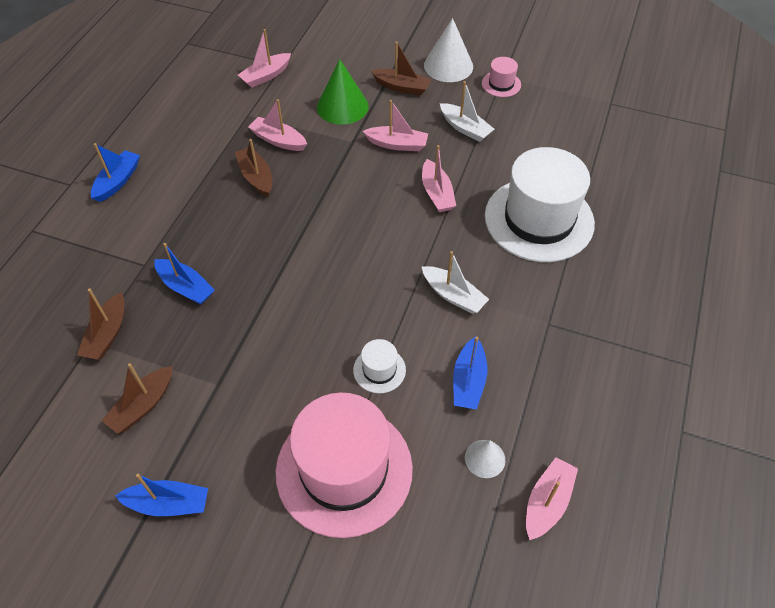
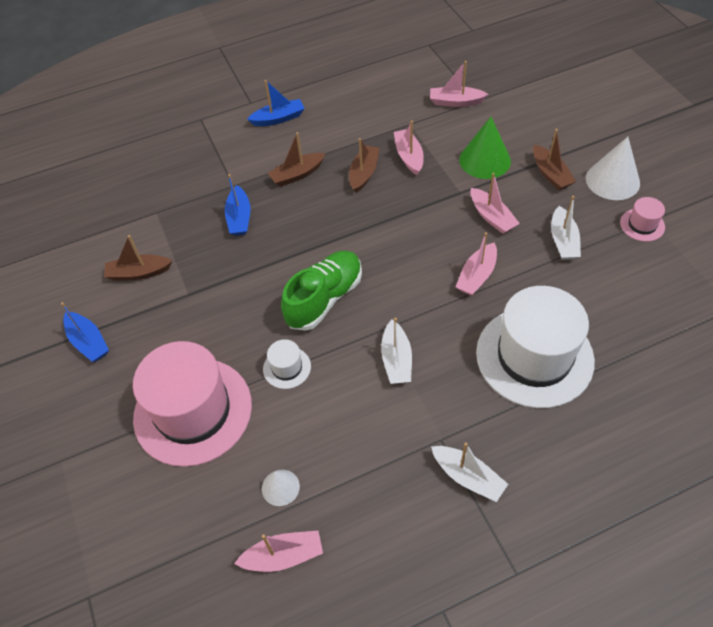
camera: 50 degrees right, 0 degrees up
(107, 334) = (168, 214): brown boat -> brown boat (297, 174)
(344, 295) = (324, 299): none -> green shoe
(468, 381) = (333, 427): blue boat -> none
(594, 332) = (468, 477): none -> white boat

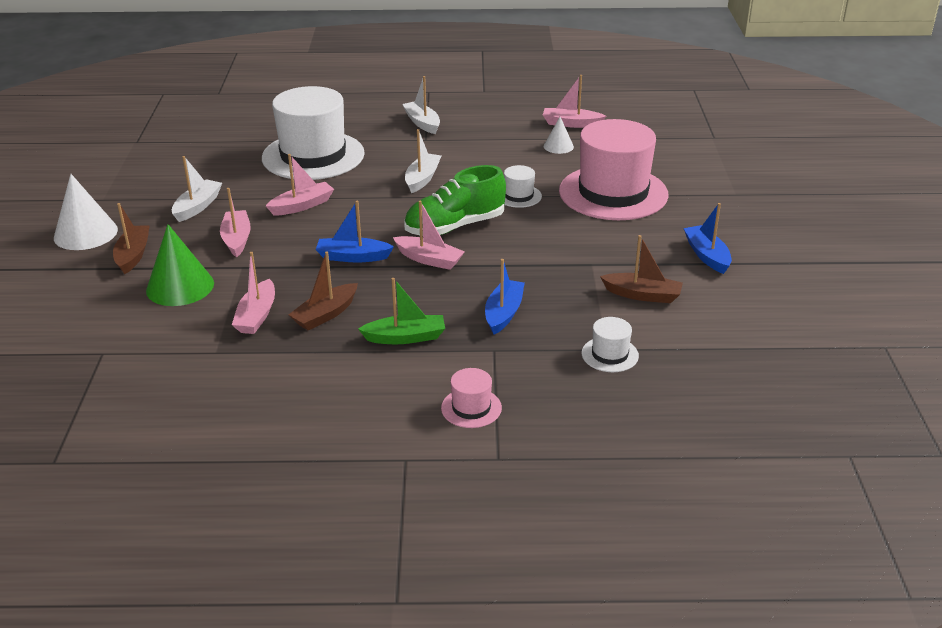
camera: 160 degrees left, 20 degrees down
(153, 208) = (610, 354): none -> white hat
(278, 118) = (380, 418): blue boat -> blue boat (353, 257)
(297, 174) = (405, 337): brown boat -> green boat
(455, 102) = (128, 360): pink boat -> pink boat (429, 259)
(642, 225) = (115, 198): pink hat -> pink hat (471, 408)

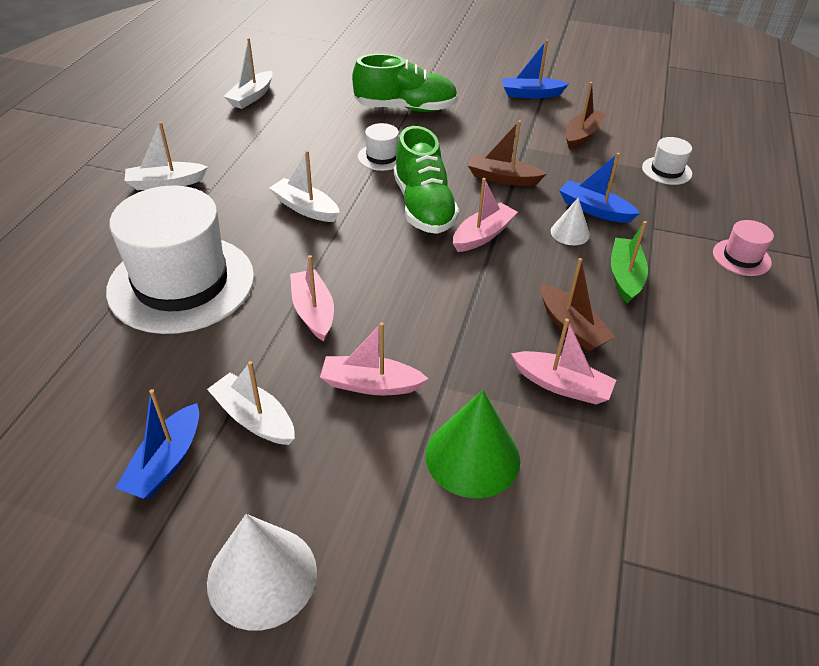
camera: 75 degrees left, 10 degrees up
(133, 255) = (364, 509): brown boat -> brown boat (502, 178)
(353, 257) = (457, 288): blue boat -> blue boat (166, 462)
(558, 146) = (294, 114): white cone -> white cone (570, 233)
(571, 124) = (251, 97): pink boat -> white boat
(613, 193) = (405, 108): pink hat -> green shoe

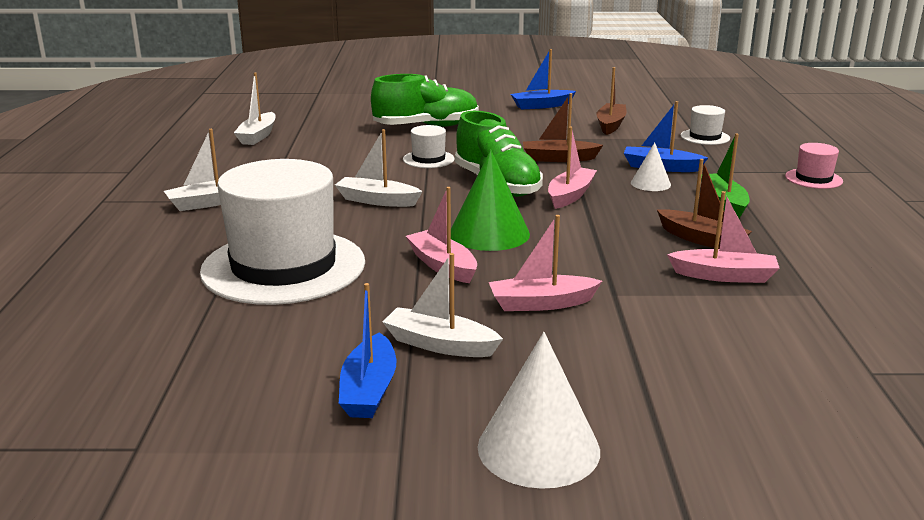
camera: 15 degrees left, 20 degrees down
(472, 457) = (680, 333): green cone -> green cone (489, 233)

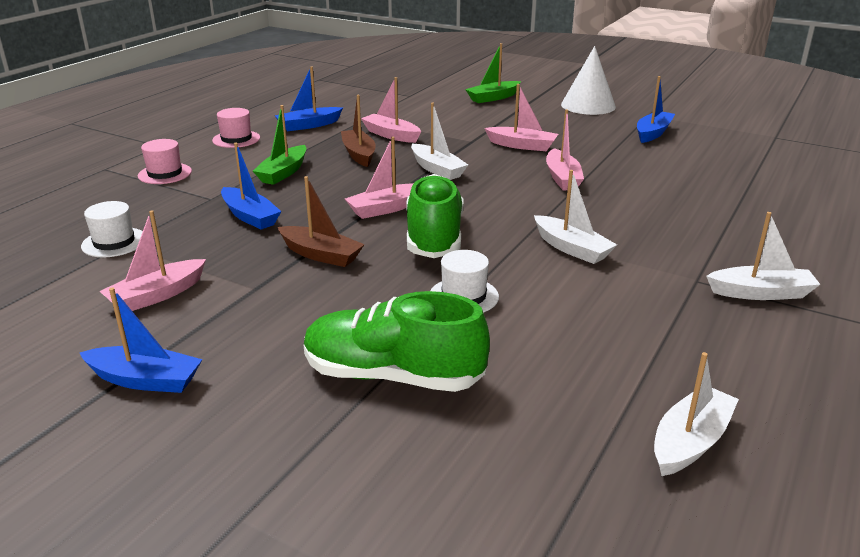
camera: 150 degrees left, 5 degrees up
(283, 266) = (686, 204): white hat -> none
(440, 344) = (602, 141): white boat -> white boat (437, 169)
(489, 233) = (501, 192): green cone -> none
(610, 125) = (156, 295): brown boat -> pink boat
(650, 183) = (297, 202): white cone -> none
(734, 414) = (493, 98): none -> green boat
(847, 264) = (308, 125): none -> blue boat
(863, 224) = (236, 139): none -> pink hat

